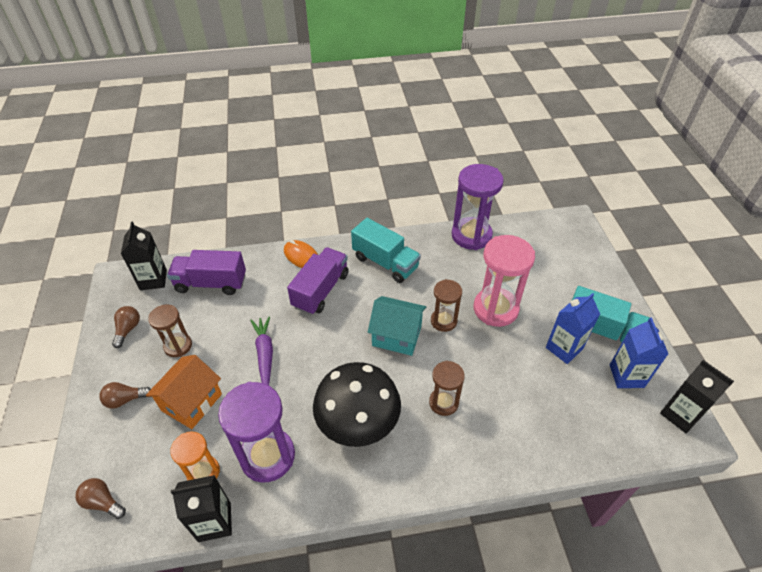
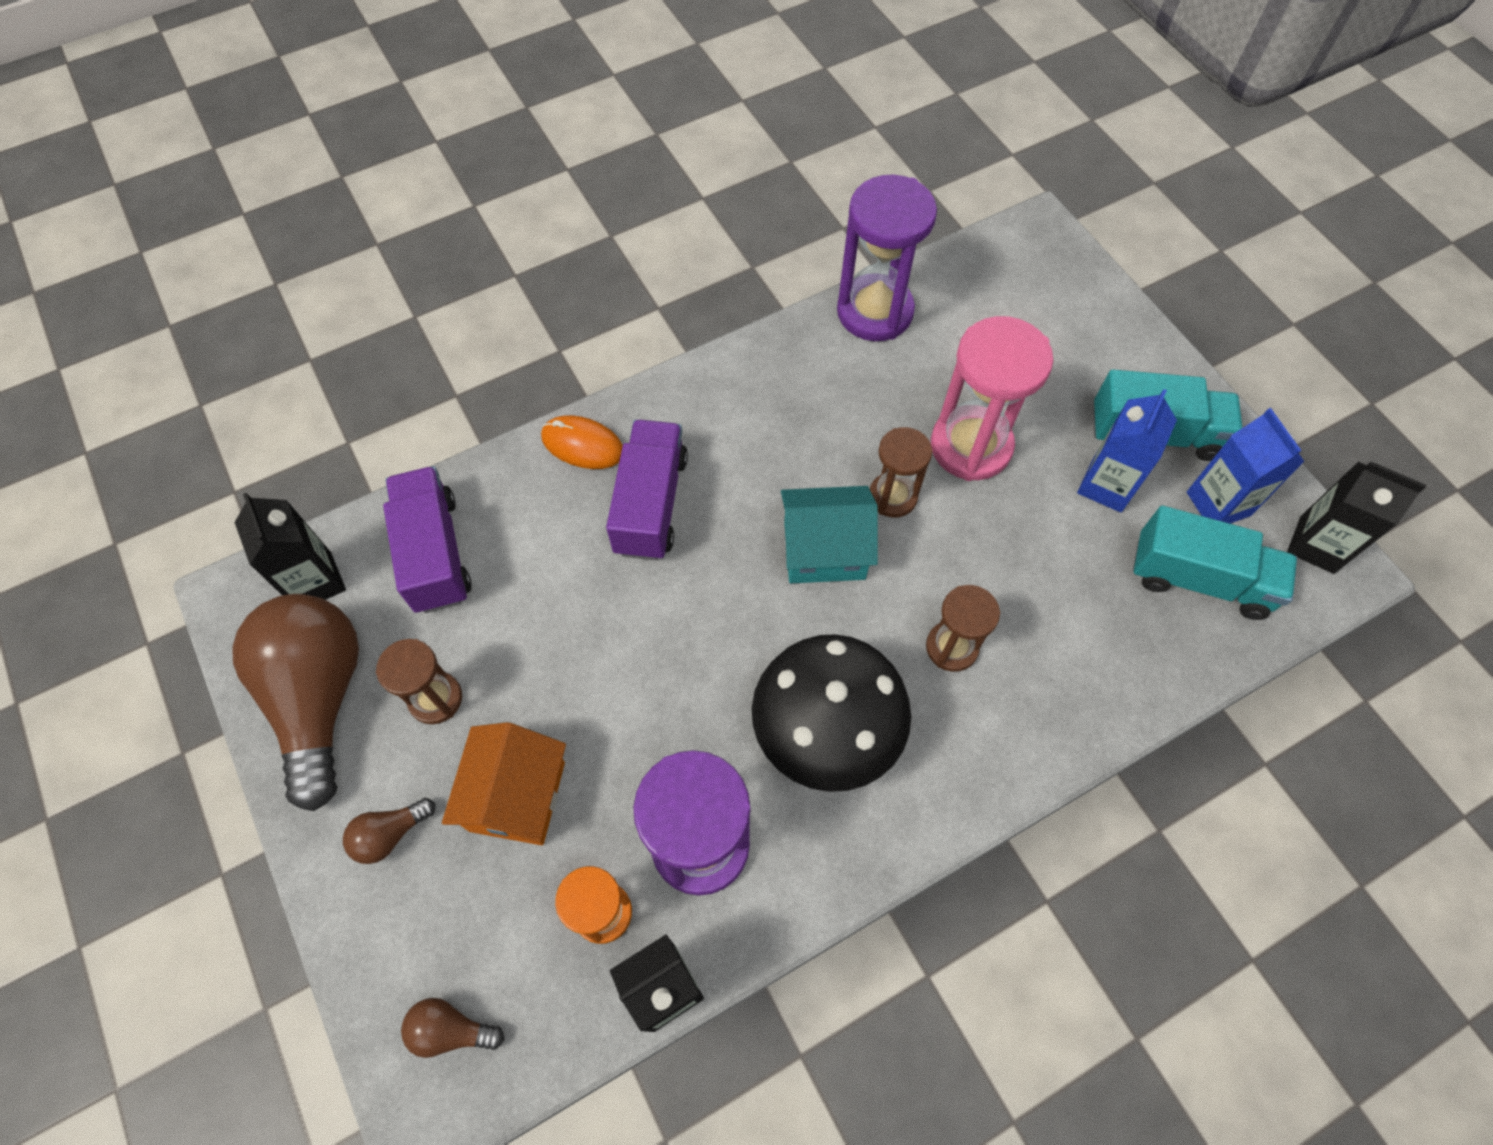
camera: 20 degrees left, 15 degrees up
(128, 329) = (319, 698): brown light bulb -> brown light bulb, size x2.39
(211, 283) = (435, 553): purple truck -> purple truck turned 90 degrees clockwise
(265, 354) = (606, 661): purple carrot -> none
(385, 262) = (744, 412): turquoise truck -> turquoise truck (1199, 579)

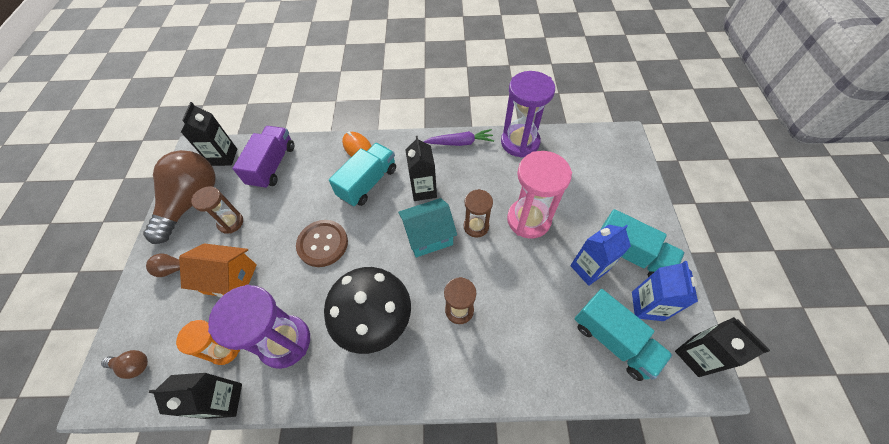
camera: 30 degrees right, 5 degrees down
(451, 1030) = (133, 365): brown light bulb -> brown light bulb turned 150 degrees clockwise
(517, 796) = (230, 279): orange house -> orange house turned 60 degrees clockwise
(645, 652) = (323, 244): none -> brown button
(650, 504) = (368, 183): purple truck -> turquoise truck
(761, 472) = (423, 190): none -> black carton
(770, 355) = (460, 142): none -> purple carrot
(824, 550) = (428, 236): turquoise house -> turquoise house turned 45 degrees counterclockwise

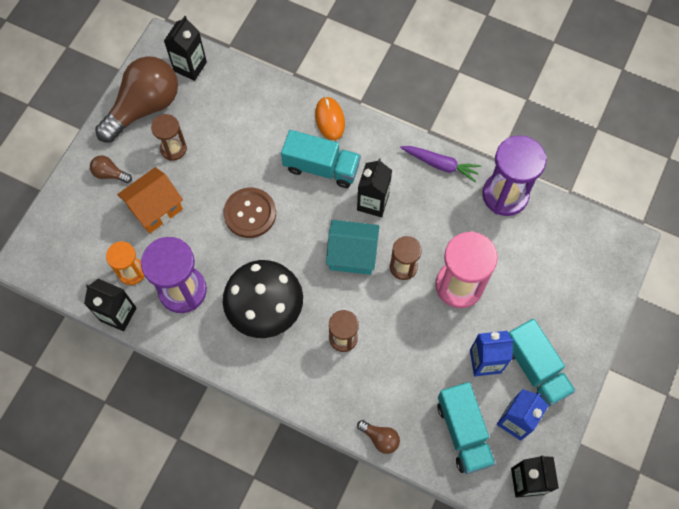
camera: 25 degrees right, 10 degrees up
(133, 365) = (55, 249): brown light bulb -> brown light bulb (380, 438)
(230, 279) = (155, 208): orange house -> orange house turned 75 degrees counterclockwise
(272, 165) = (235, 100): purple truck -> none
(368, 183) = (321, 167): turquoise truck -> turquoise truck turned 45 degrees clockwise

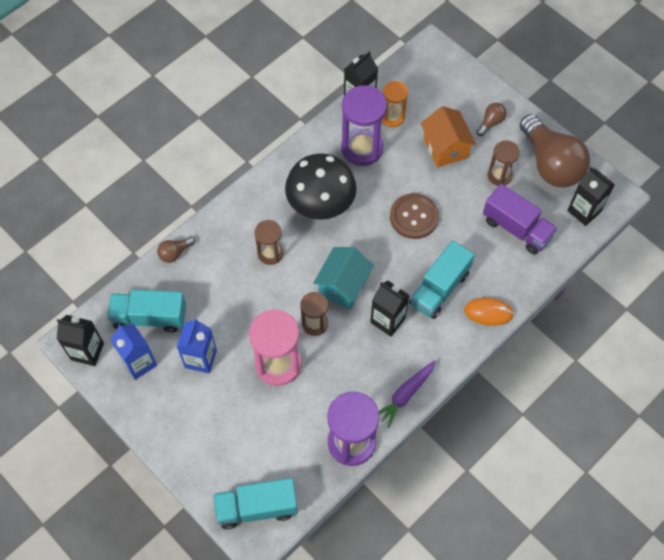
camera: 110 degrees right, 5 degrees down
(230, 118) = (516, 228): none -> purple truck
(535, 369) = (175, 398): turquoise truck -> turquoise truck (257, 507)

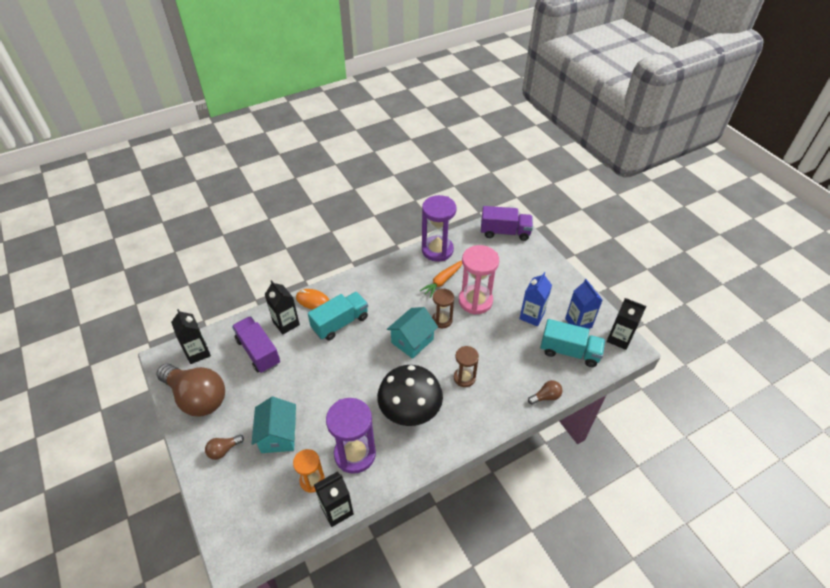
camera: 165 degrees left, 15 degrees down
(257, 507) = (505, 232): turquoise truck -> purple truck
(329, 386) = (442, 281): none -> orange carrot
(388, 320) = (387, 311): black carton -> black carton (286, 323)
(405, 395) = (393, 266): purple carrot -> none
(414, 217) = (335, 380): brown button -> none
(445, 147) = (278, 435): orange house -> turquoise house
(499, 175) = (246, 398): brown hourglass -> none
(550, 163) = (197, 397): brown light bulb -> brown light bulb turned 135 degrees clockwise

